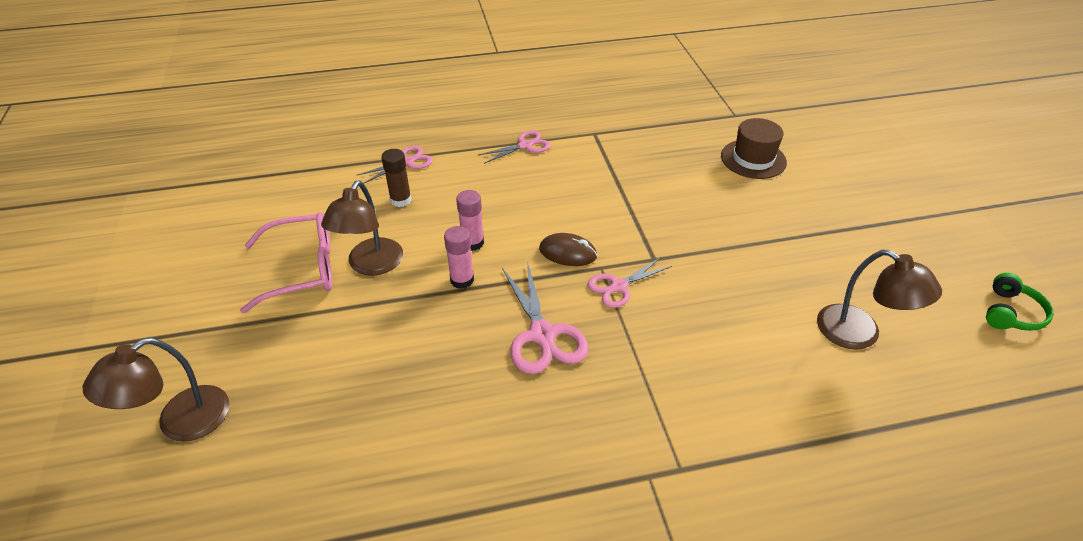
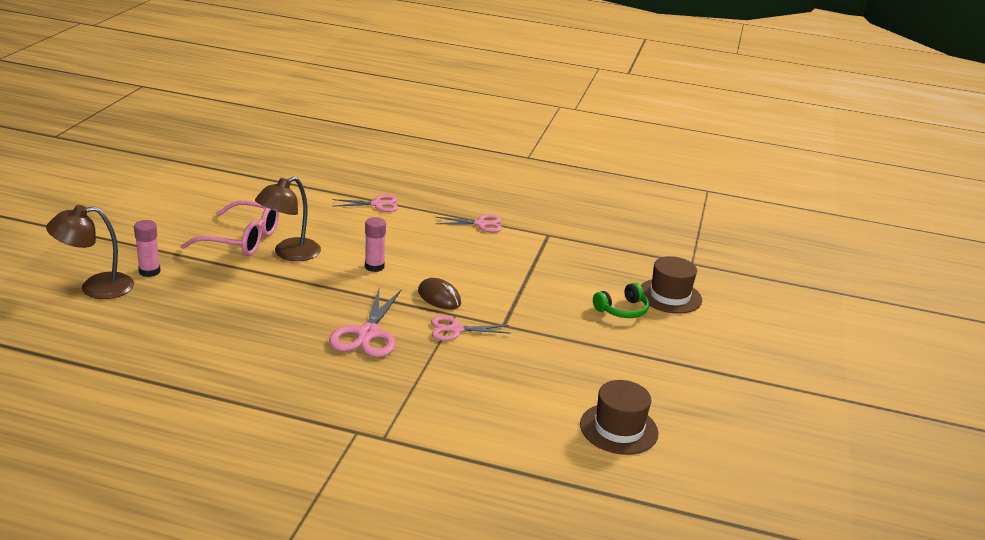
camera: 25 degrees right, 15 degrees down
(401, 200) = (349, 225): brown glue stick -> none
(462, 280) = (344, 284): pink glue stick -> pink glue stick (149, 271)
(860, 334) = (618, 429): brown lamp -> brown hat
(1011, 313) = (778, 471): green headphones -> green headphones (622, 310)

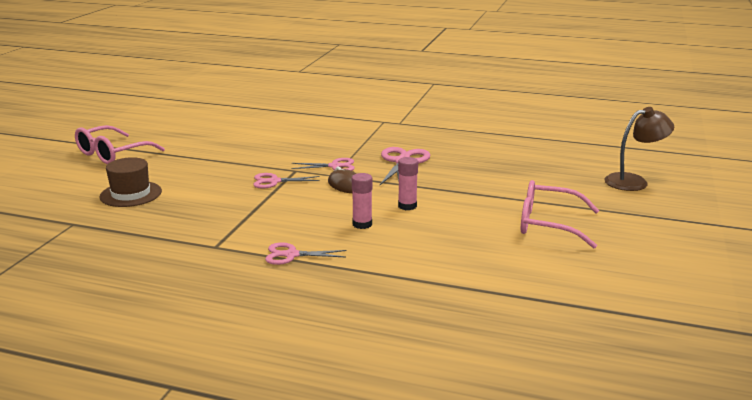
camera: 175 degrees left, 5 degrees down
(149, 271) = (605, 194): pink glue stick -> pink glue stick (362, 224)
(289, 254) = (493, 213): brown lamp -> none
(377, 204) = (418, 274): pink scissors -> pink scissors (274, 181)
(618, 429) = (239, 127): brown hat -> none
(622, 310) = (186, 183): green headphones -> none
(753, 366) = (112, 154): none -> pink glasses

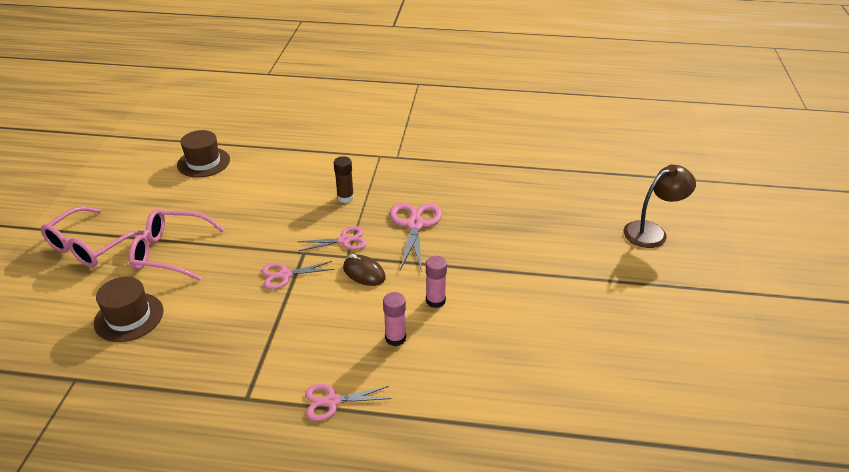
camera: 10 degrees left, 15 degrees up
(225, 116) = (203, 162): none -> brown hat
(344, 142) = (345, 197): none -> brown glue stick
(547, 224) = (583, 313): pink glasses -> pink glasses (170, 252)

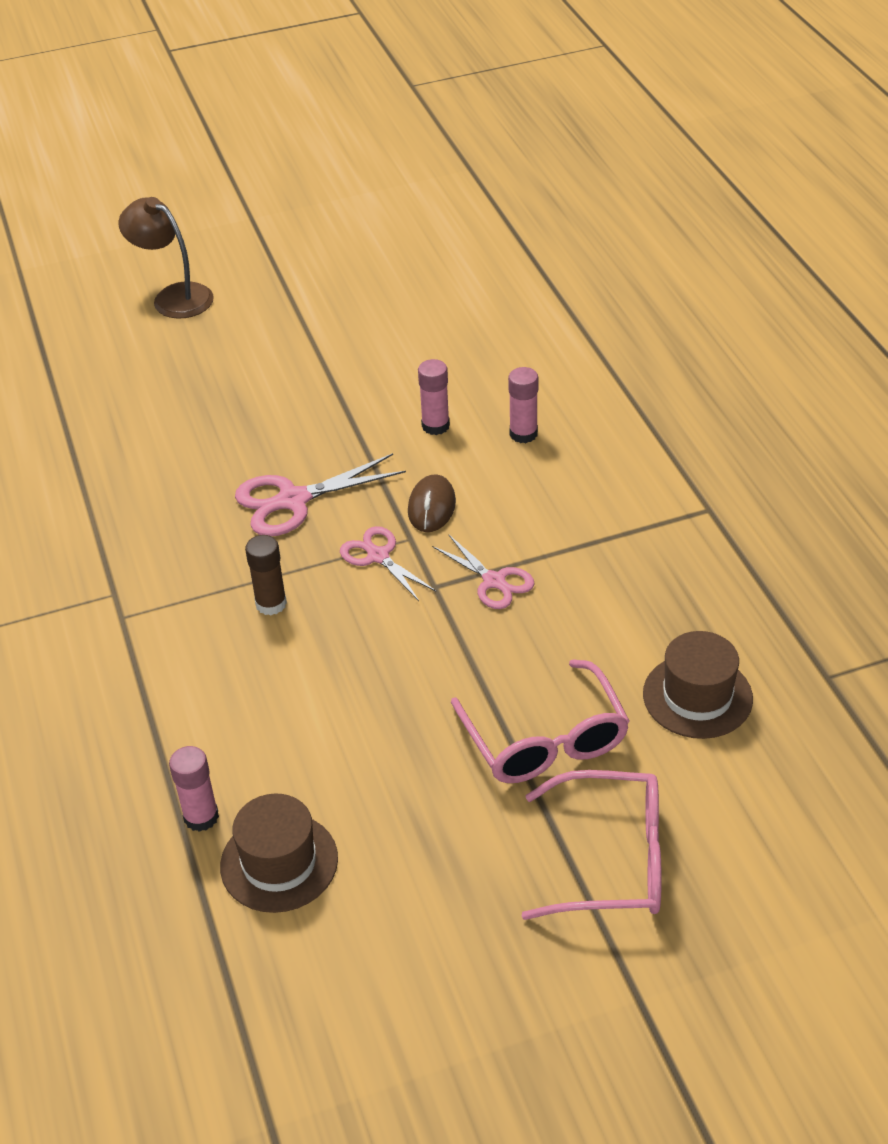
camera: 115 degrees left, 5 degrees up
(247, 150) = (201, 817): none -> pink glue stick
(332, 401) = (652, 443): pink scissors -> none

